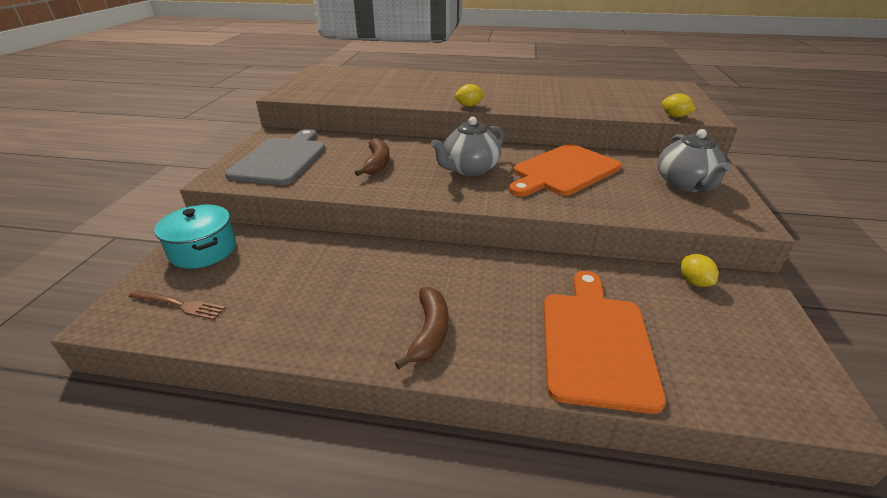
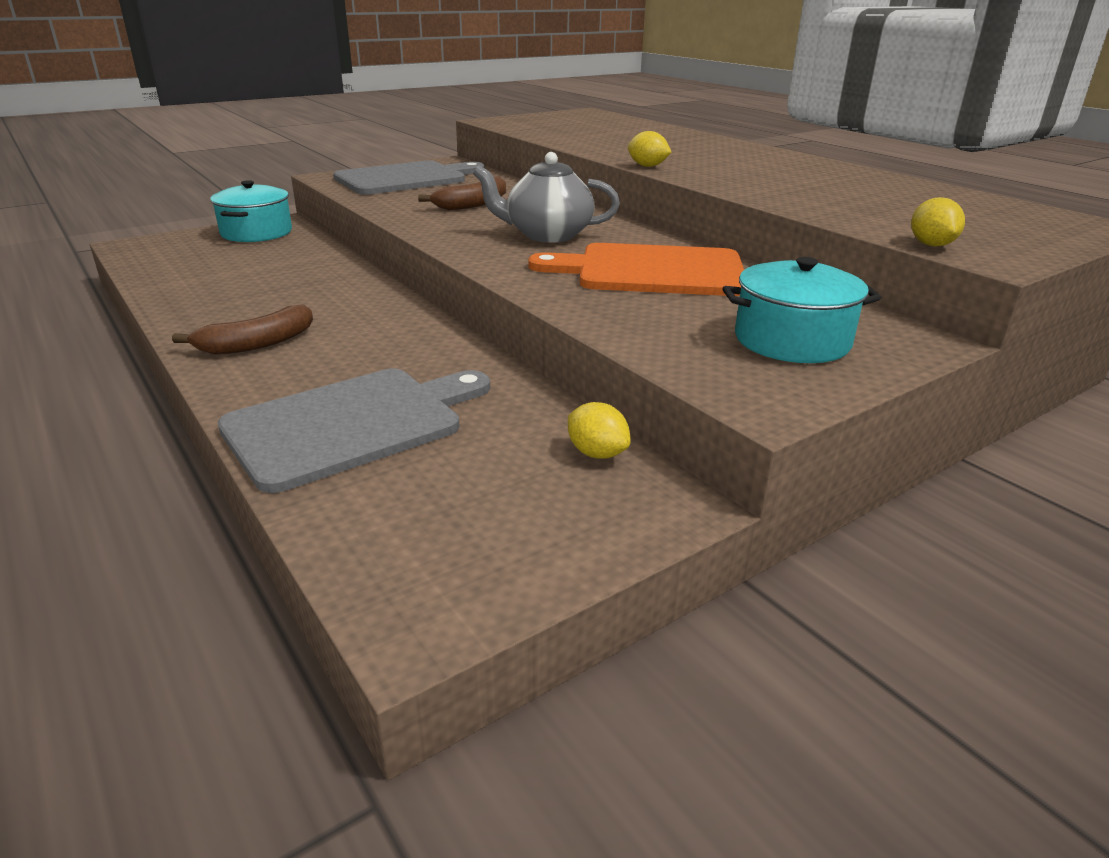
camera: 45 degrees right, 5 degrees down
(179, 305) = (174, 254): brown fork -> none
(595, 342) = (352, 424): orange cutting board -> grey cutting board
(685, 184) = (792, 340): grey teapot -> turquoise pot
(694, 282) = (597, 453): yellow lemon -> yellow lemon turned 75 degrees counterclockwise

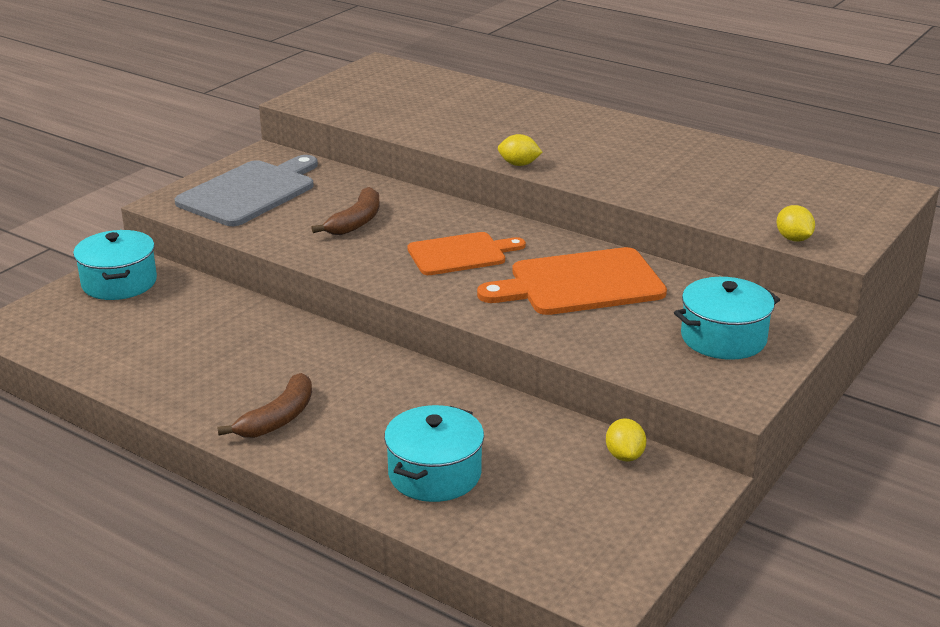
camera: 20 degrees left, 0 degrees up
(352, 424) = (434, 474): grey cutting board -> turquoise pot
(547, 235) = (461, 254): grey teapot -> orange cutting board
(597, 453) = (624, 456): yellow lemon -> yellow lemon turned 60 degrees clockwise

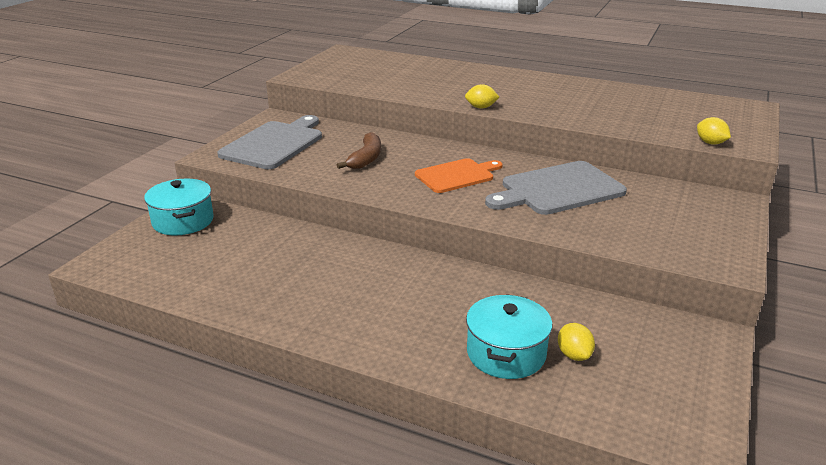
camera: 10 degrees left, 0 degrees up
(278, 418) = (355, 319): brown banana -> none
(580, 284) = (558, 189): orange cutting board -> grey cutting board
(624, 456) = (647, 320): yellow lemon -> yellow lemon (574, 355)
(723, 338) = (687, 220): turquoise pot -> none

